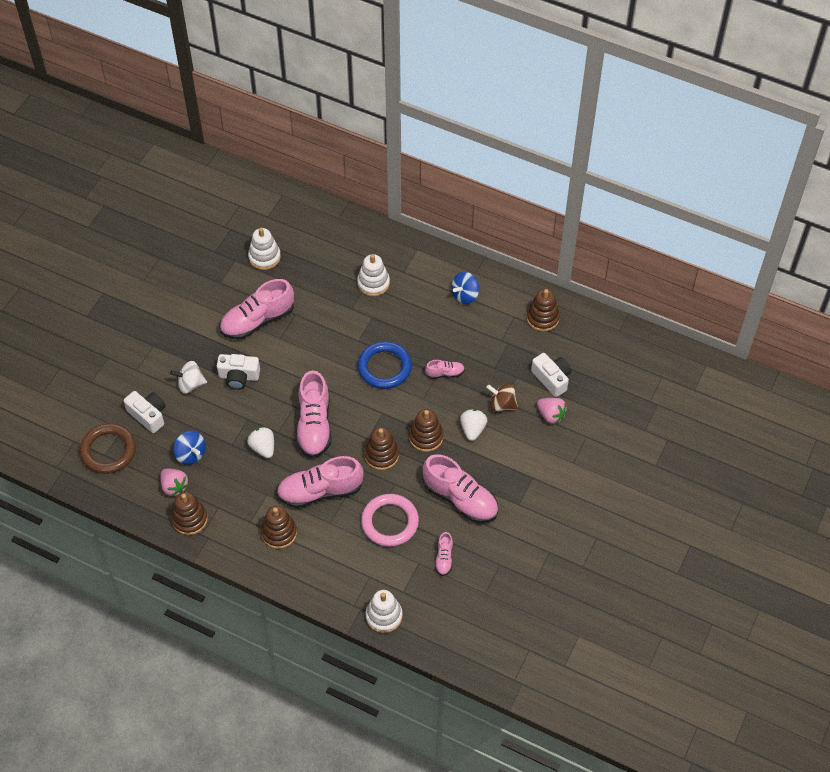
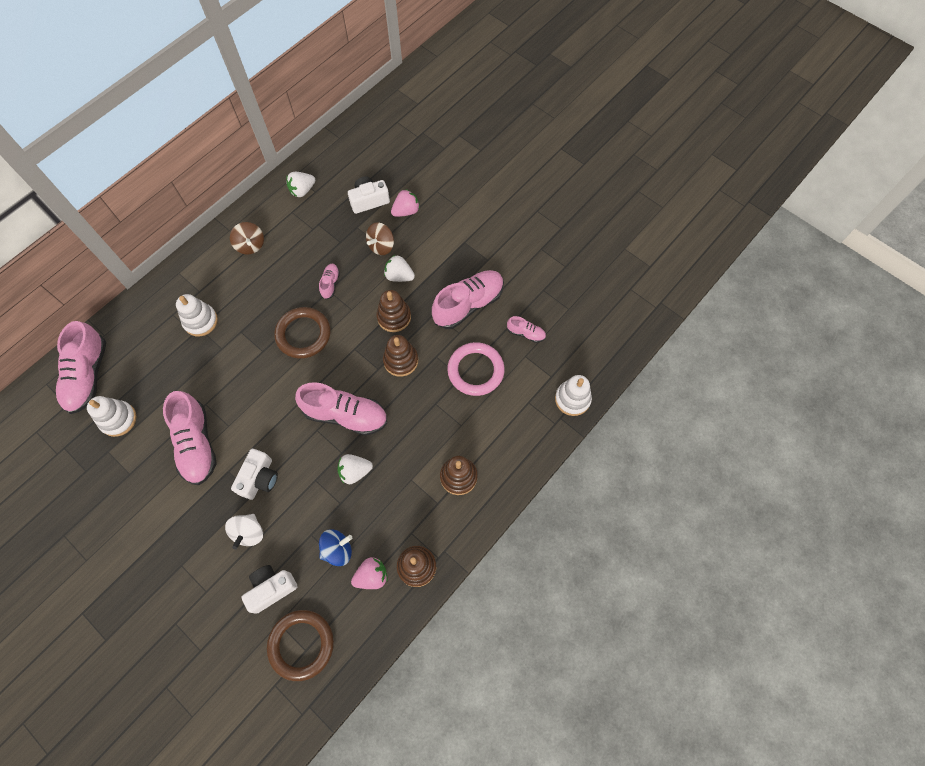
camera: 75 degrees left, 10 degrees up
(320, 491) = (423, 426): pink shoe -> pink shoe (88, 375)
(384, 367) = (303, 334): blue ring -> brown ring
(465, 295) = (250, 245): blue spinning top -> brown spinning top
(542, 318) = (302, 190): brown stacking toy -> white strawberry

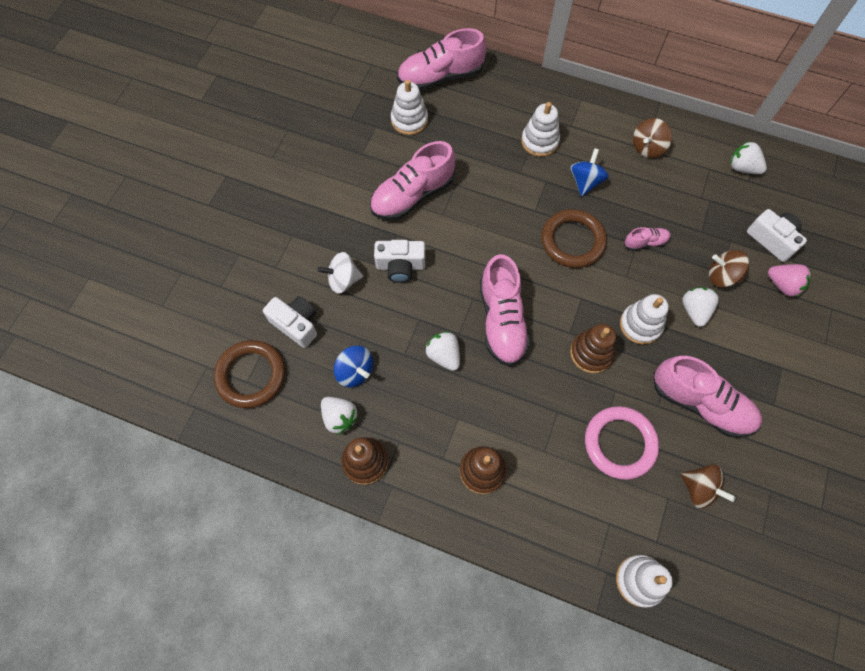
camera: 70 degrees right, 0 degrees up
(256, 303) = (585, 182): none -> blue spinning top
(372, 576) = (339, 417): pink strawberry -> white strawberry
(394, 317) = (640, 325): brown stacking toy -> white stacking toy
(526, 333) = (699, 488): pink shoe -> brown spinning top

